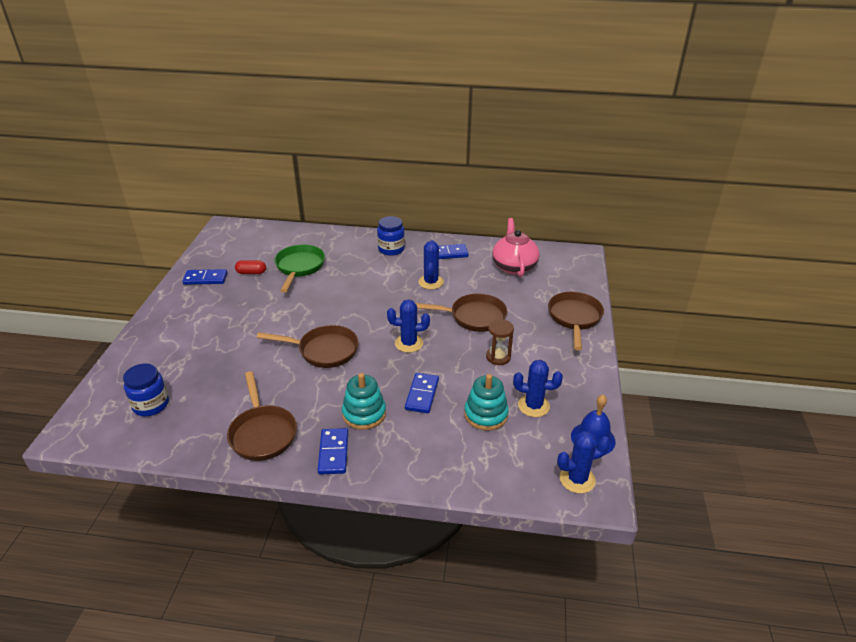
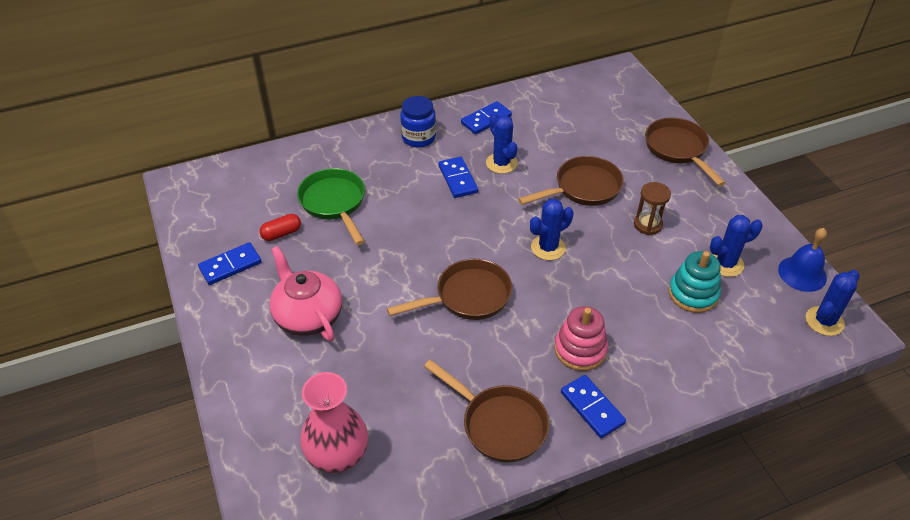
camera: 30 degrees left, 10 degrees up
(151, 405) = (338, 456): blue jar -> pink vase
(364, 414) = (580, 349): turquoise stacking toy -> pink stacking toy
(422, 394) = (615, 300): blue domino -> blue domino (457, 179)
(514, 266) = (568, 110): pink teapot -> pink teapot (308, 316)

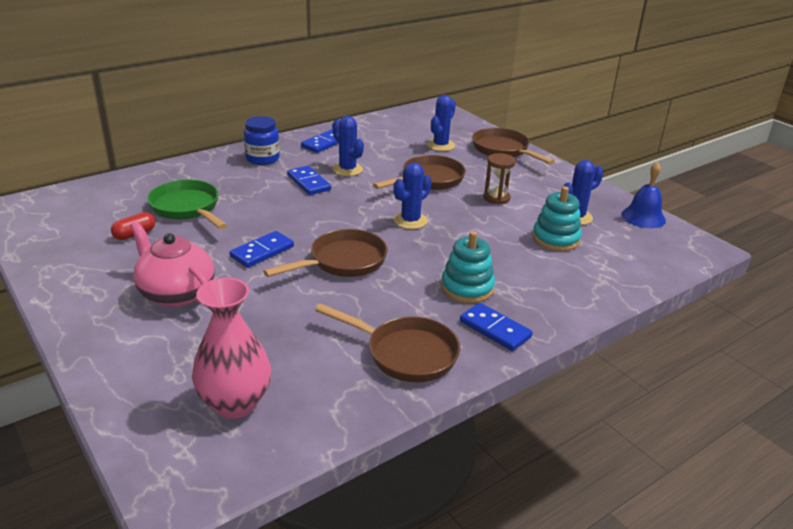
camera: 15 degrees left, 15 degrees down
(230, 265) = (81, 263): blue domino -> blue domino (262, 252)
(580, 349) = (467, 288): pink stacking toy -> turquoise stacking toy
(824, 321) = (677, 245): blue cactus -> blue cactus (440, 145)

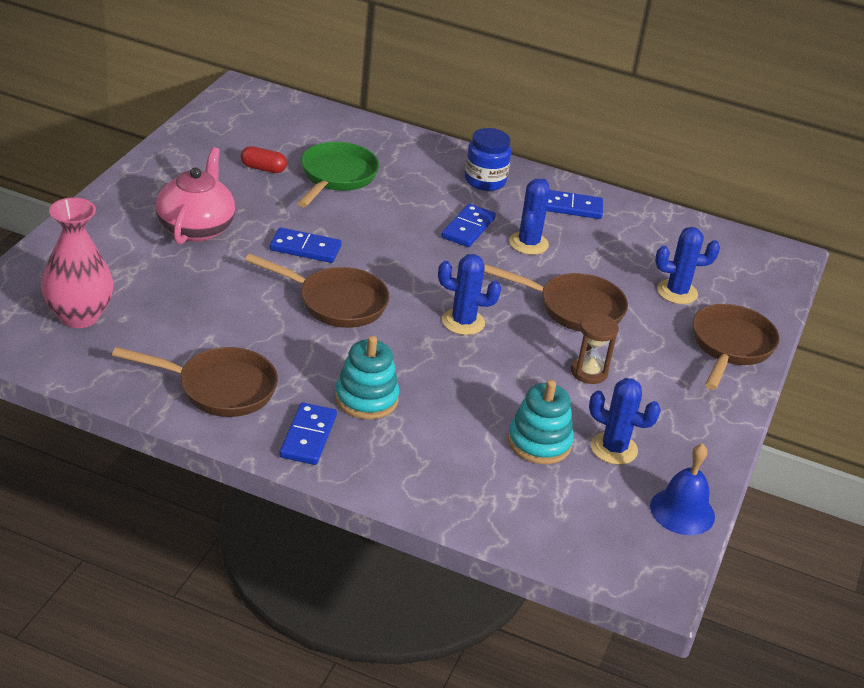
camera: 55 degrees right, 5 degrees up
(405, 353) = (219, 388): brown pan -> brown pan turned 75 degrees counterclockwise

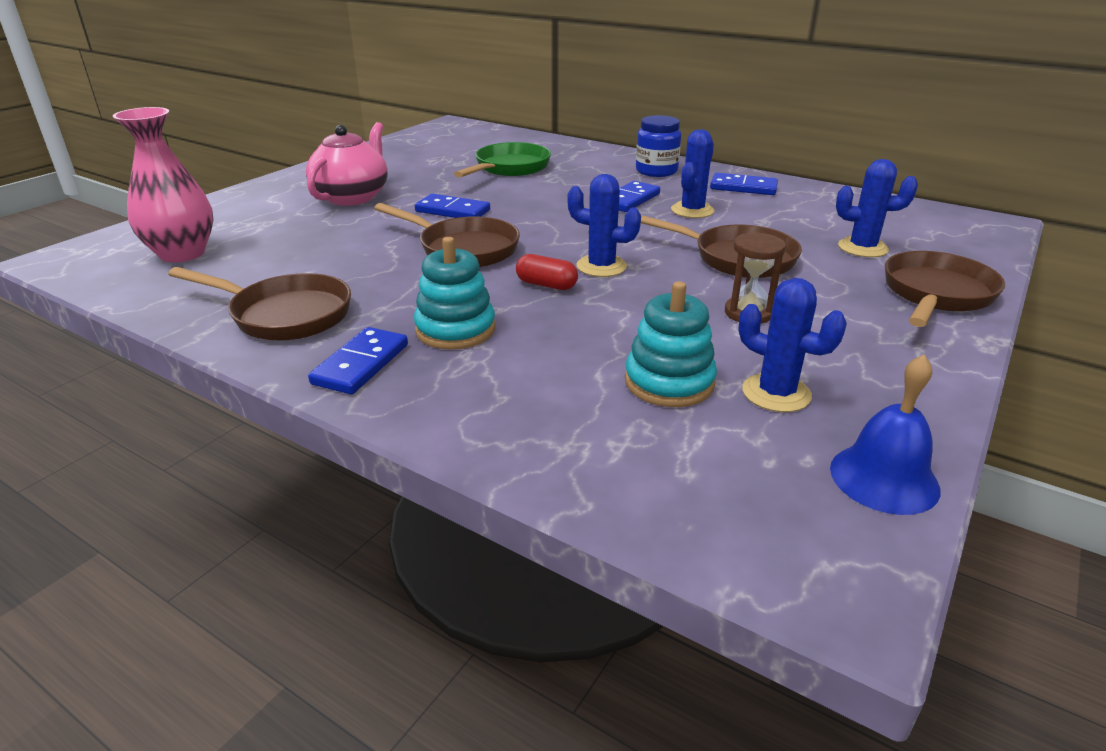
camera: 15 degrees right, 5 degrees down
(263, 168) = (442, 163): red capsule -> red capsule (546, 285)

